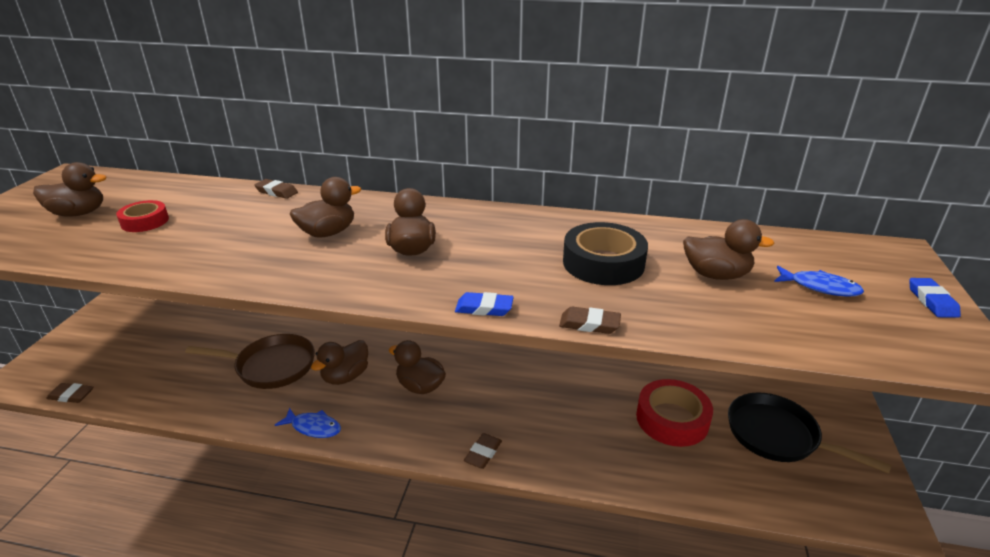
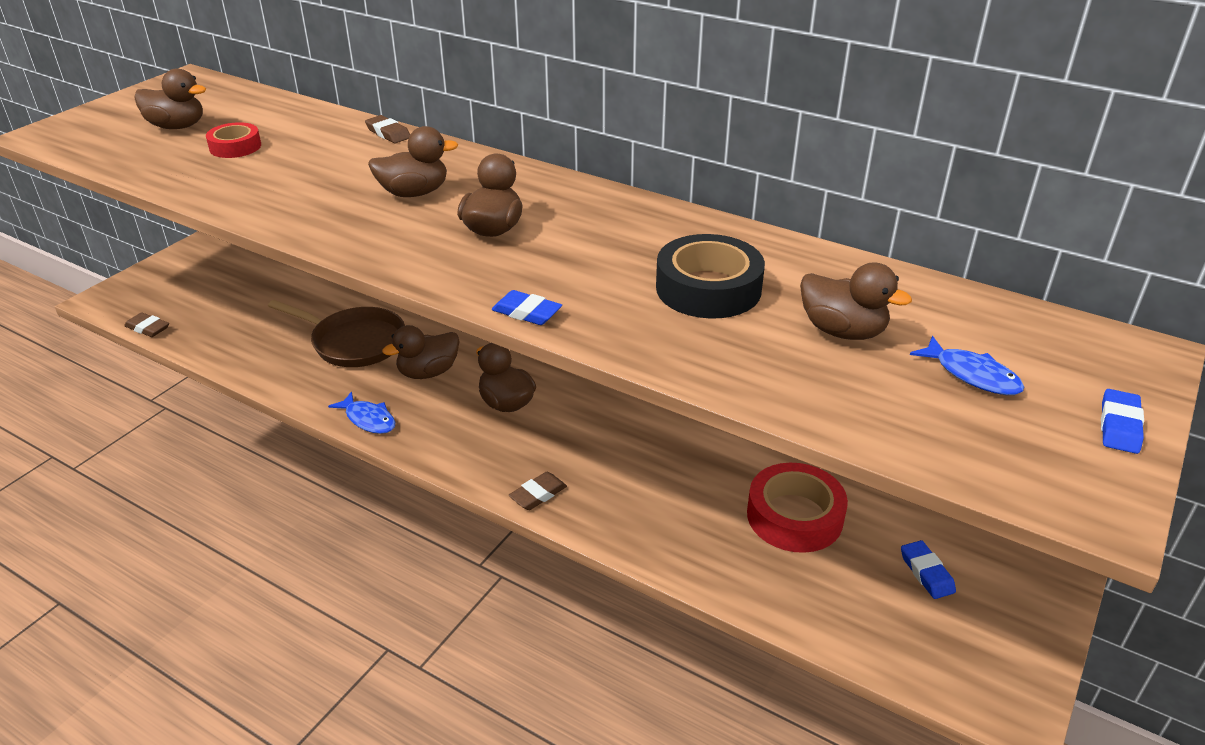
camera: 20 degrees right, 5 degrees up
(589, 324) = (633, 355): brown eraser -> none
(778, 436) = (926, 573): black pan -> blue eraser

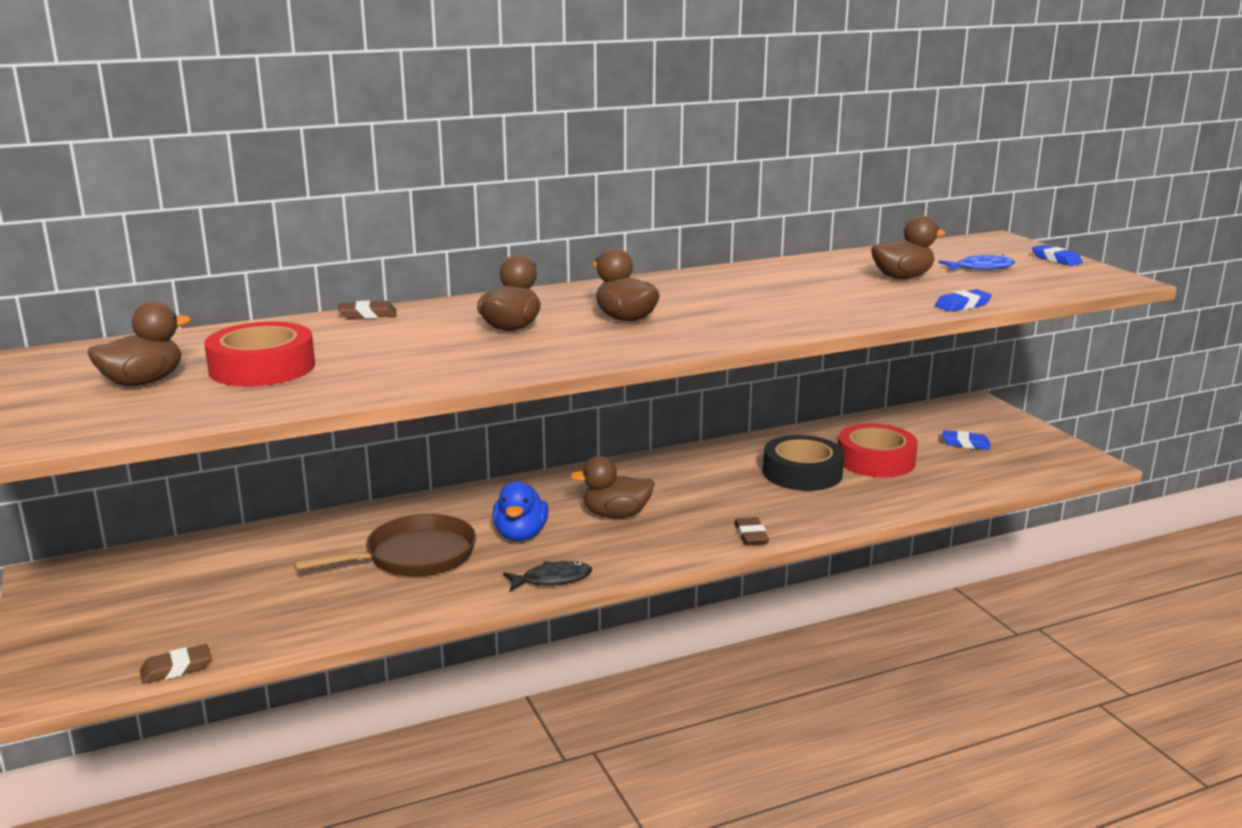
camera: 55 degrees left, 15 degrees down
(235, 147) = (262, 367): red tape -> red tape, size x1.66
(368, 419) = (552, 579): blue fish -> black fish
(428, 372) = (520, 535): brown duck -> blue duck
(527, 312) = (770, 334): blue eraser -> blue eraser (962, 305)
(708, 288) = (808, 290): black tape -> black tape (802, 473)

